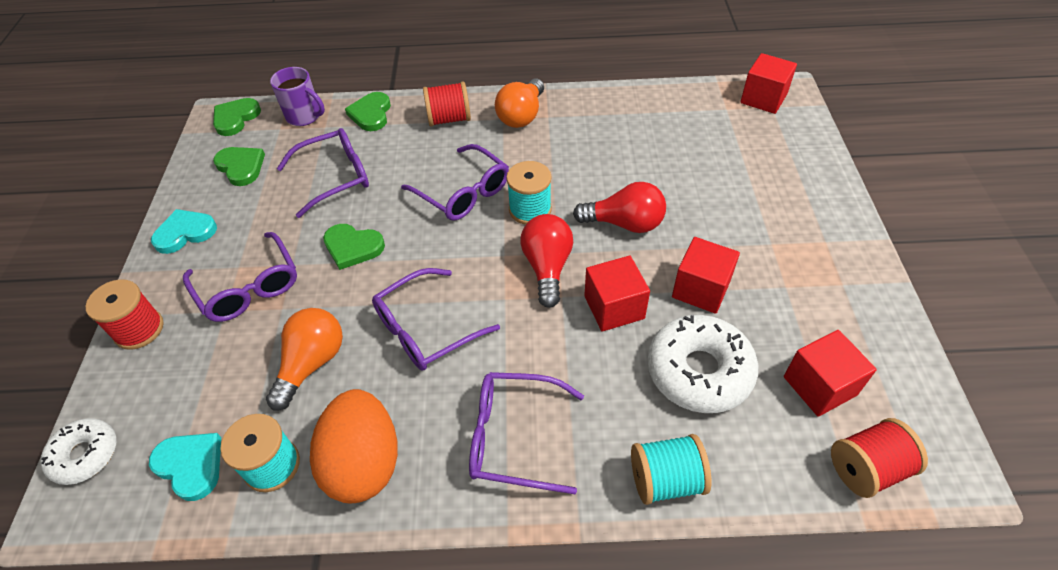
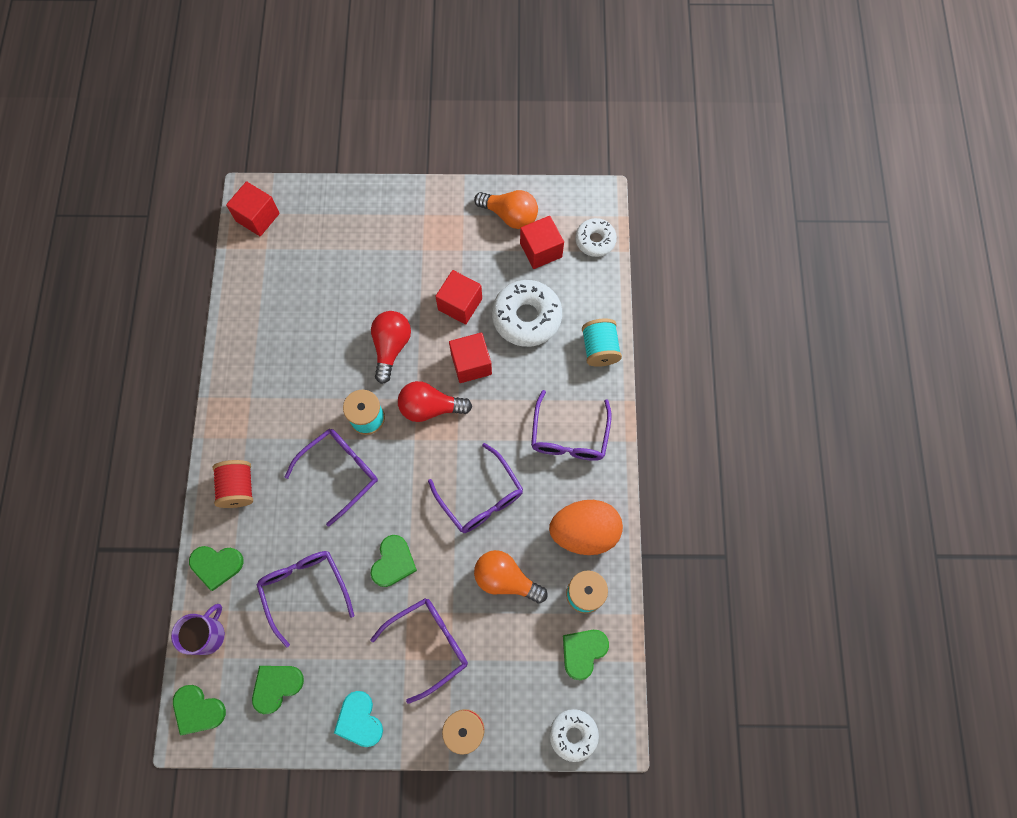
camera: 90 degrees left, 20 degrees up
(191, 465) = (583, 652): turquoise heart -> green heart
(522, 115) = (245, 420): orange light bulb -> orange light bulb (510, 215)
(867, 468) = (595, 240): red spool -> white donut

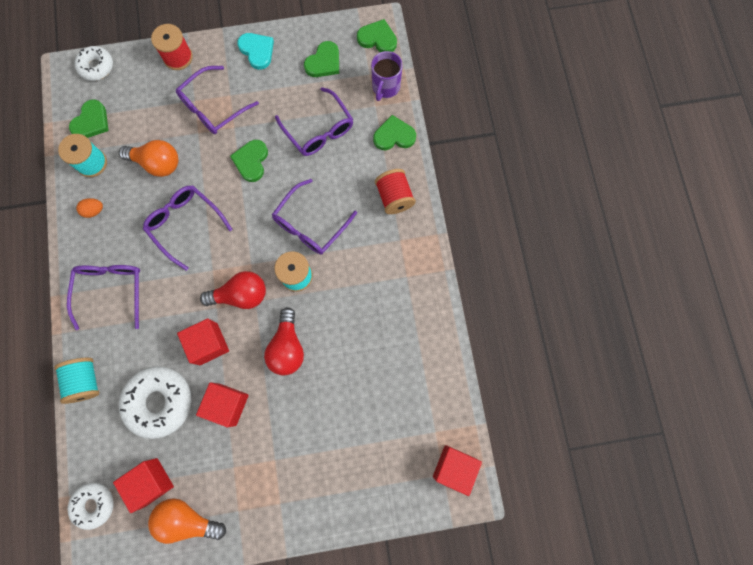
camera: 170 degrees right, 5 degrees up
(584, 532) = (94, 211): orange egg -> orange egg, size x0.41

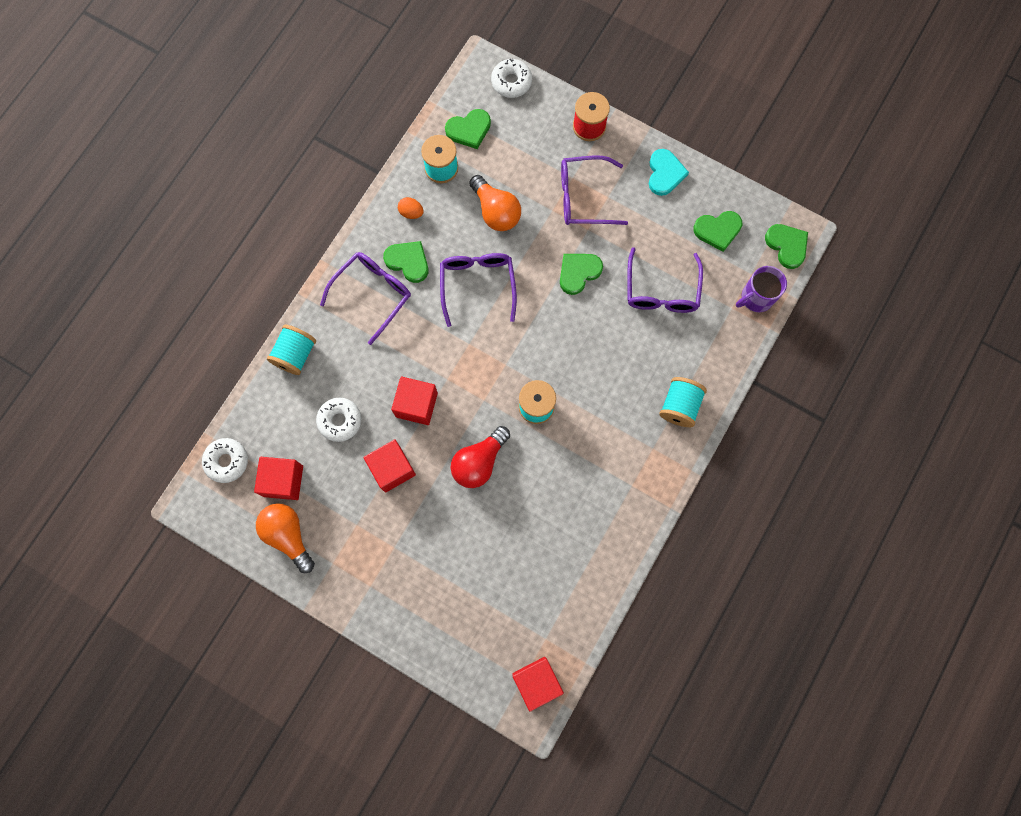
camera: 40 degrees right, 0 degrees up
(159, 402) = (340, 421): white donut -> white donut, size x0.61
(241, 295) = (476, 385): red light bulb -> none
(310, 224) = (585, 371): purple glasses -> none
(394, 136) = (726, 349): green heart -> green heart (408, 262)
(394, 197) = (679, 406): red spool -> turquoise spool

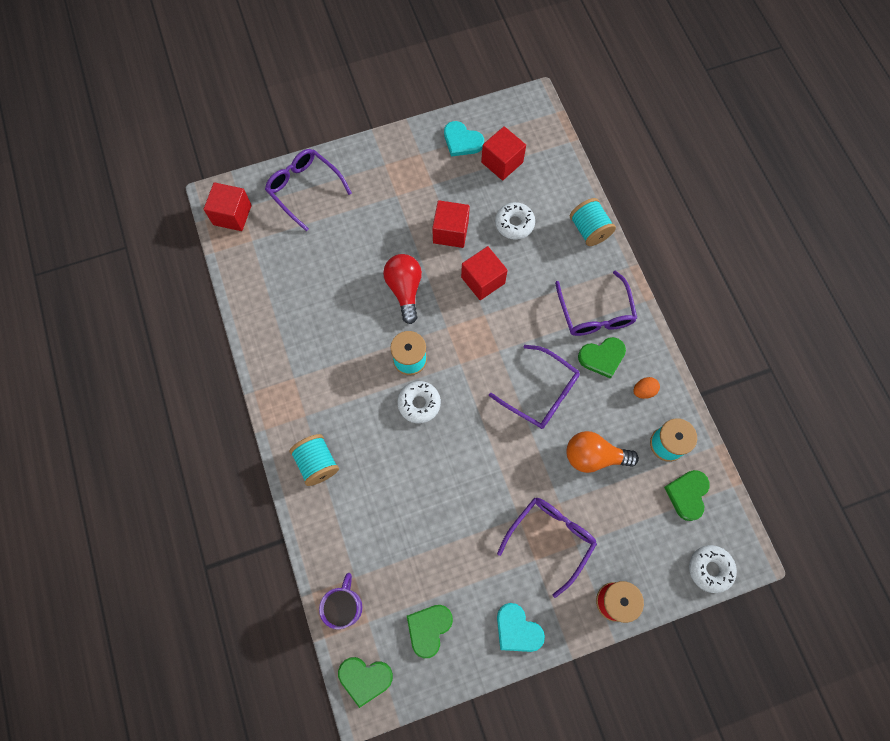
camera: 130 degrees right, 5 degrees down
(227, 461) = (545, 139): white donut -> white donut (419, 403)
(288, 535) = (462, 141): orange light bulb -> turquoise heart
(578, 272) = (488, 478): green heart -> none
(661, 290) = (418, 532): purple glasses -> purple glasses (304, 189)

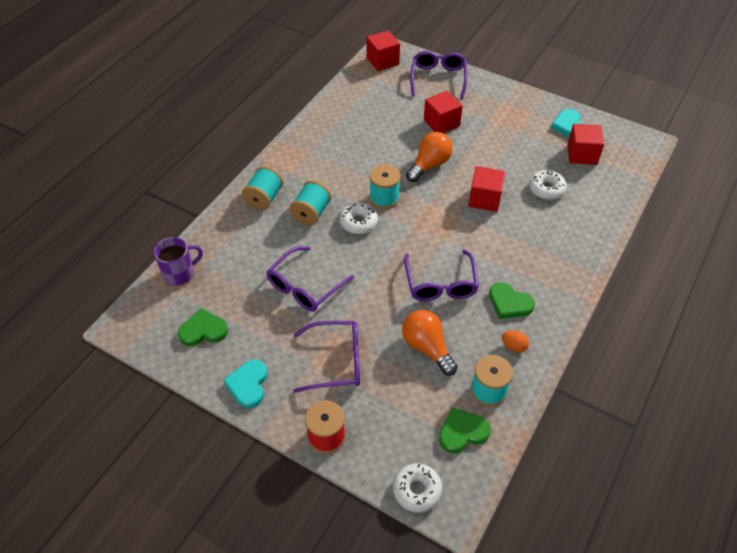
camera: 50 degrees right, 20 degrees down
(365, 678) = (138, 316): green heart -> none
(405, 290) = (429, 165): red light bulb -> orange light bulb
(450, 232) = (498, 161): red cube -> red cube (441, 123)
(589, 230) = (596, 232): turquoise spool -> turquoise spool (311, 213)
(595, 313) = (538, 276): purple glasses -> purple glasses (305, 286)

